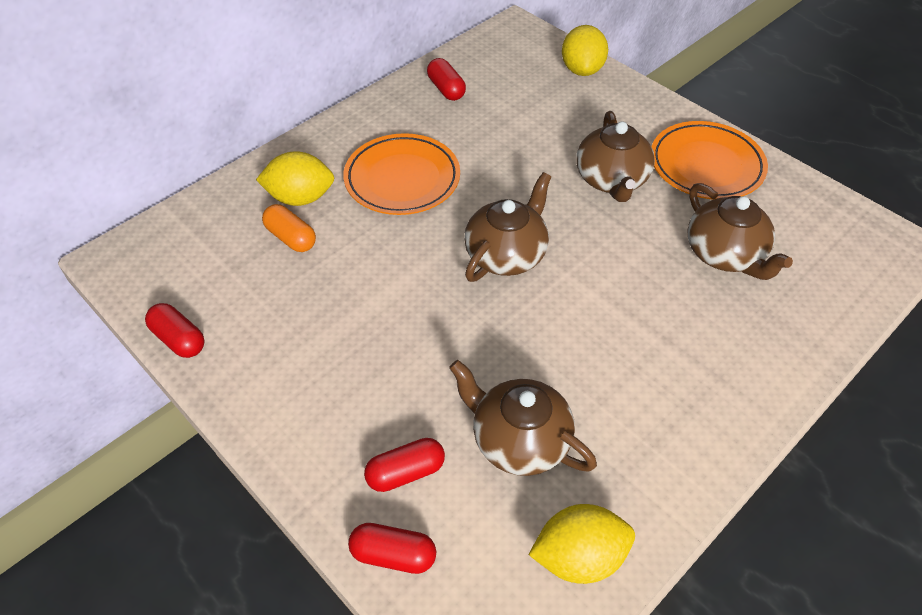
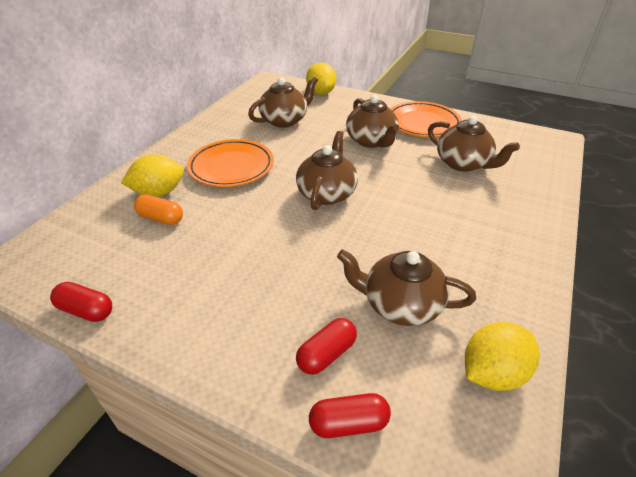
camera: 20 degrees left, 10 degrees down
(446, 89) = (239, 115): red capsule -> none
(506, 113) = (285, 120): none -> brown teapot

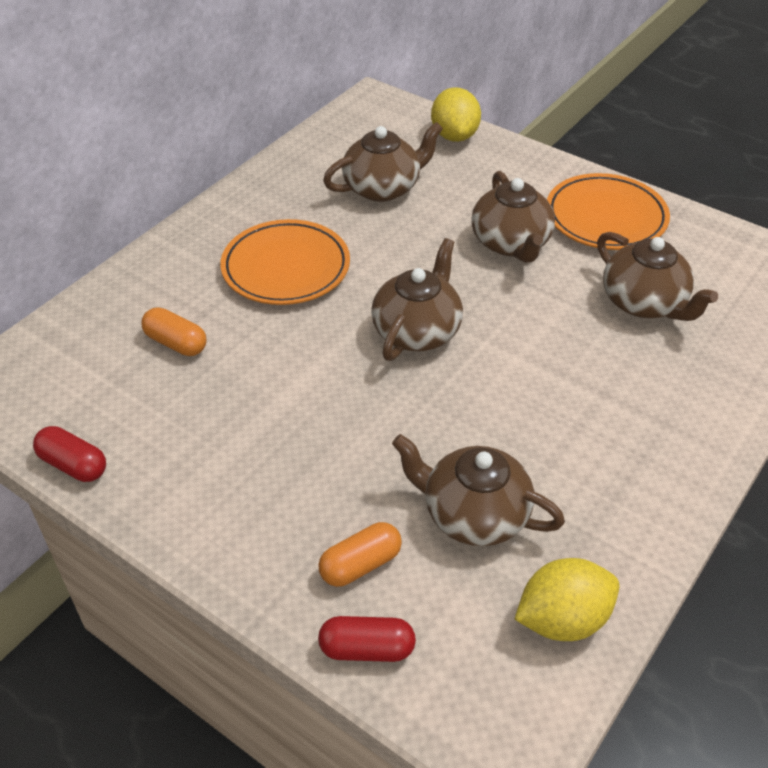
camera: 10 degrees right, 5 degrees up
(158, 193) = (176, 300): yellow lemon -> none
(326, 354) = (360, 564): red capsule -> orange capsule

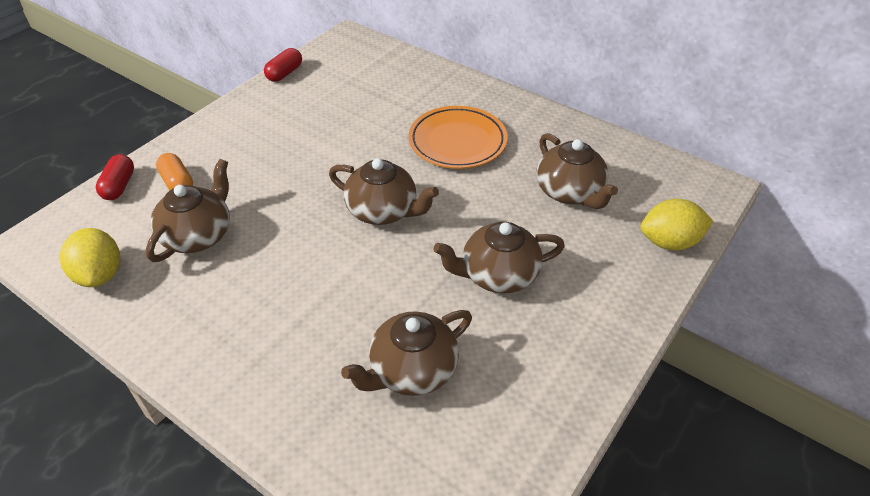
camera: 90 degrees right, 0 degrees up
(176, 343) = (380, 99): orange capsule -> none
(605, 217) = (548, 355): orange plate -> none

